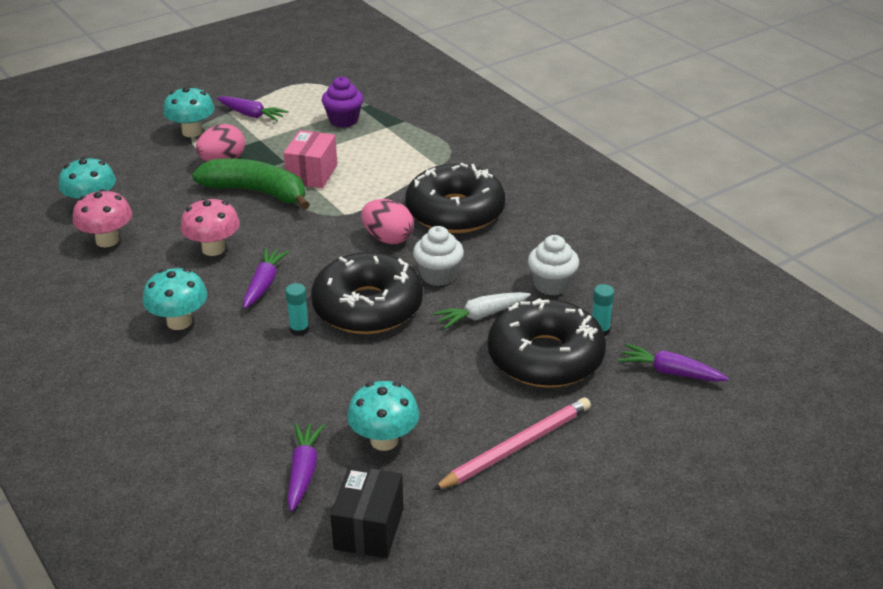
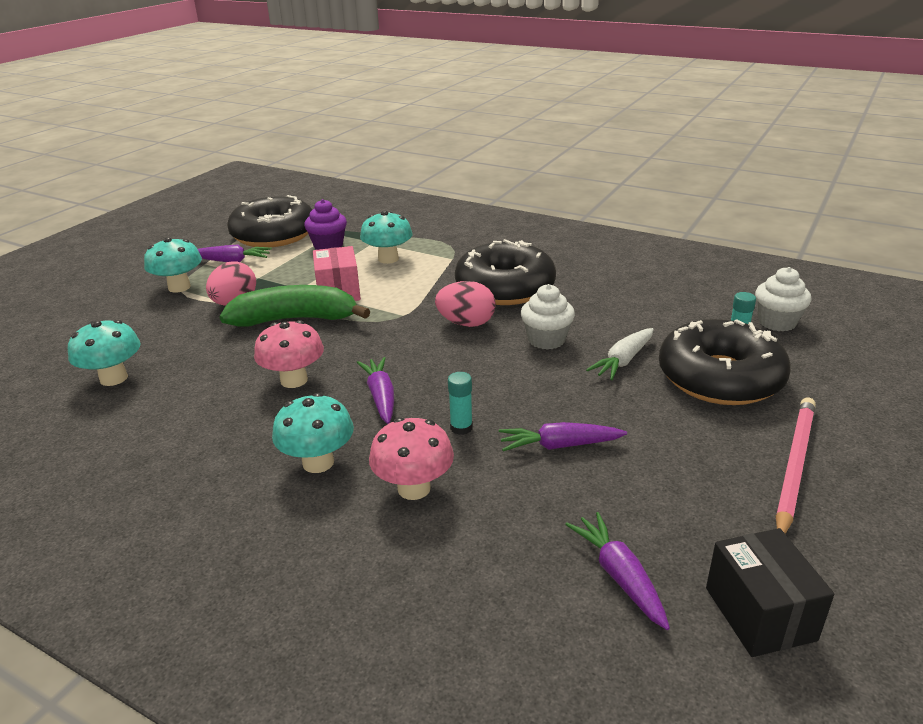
camera: 25 degrees left, 5 degrees down
(107, 240) = (159, 406): pink mushroom -> pink mushroom (414, 488)
(368, 307) = (509, 386): black donut -> black donut (274, 235)
(384, 440) = (666, 507): turquoise mushroom -> turquoise mushroom (388, 259)
(552, 285) = (653, 319): white cupcake -> white cupcake (777, 322)
(669, 372) = (832, 357): purple carrot -> purple carrot (559, 446)

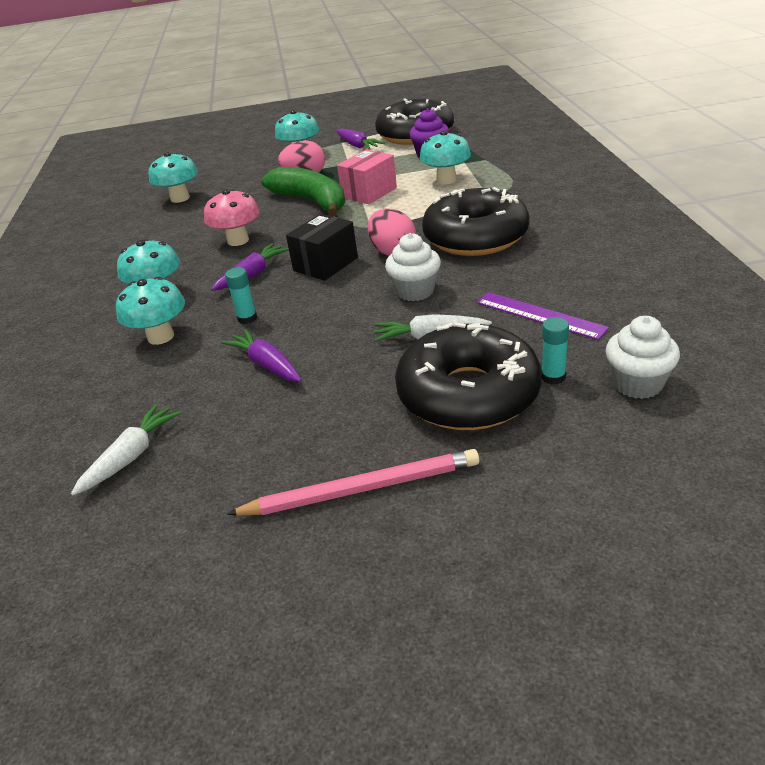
camera: 55 degrees right, 5 degrees up
(414, 488) = (161, 337): pink mushroom -> turquoise mushroom
(619, 576) = (131, 456): purple carrot -> white carrot
(654, 314) = (540, 315): none -> purple ruler
(759, 613) = (134, 539): black box -> black box (325, 264)

